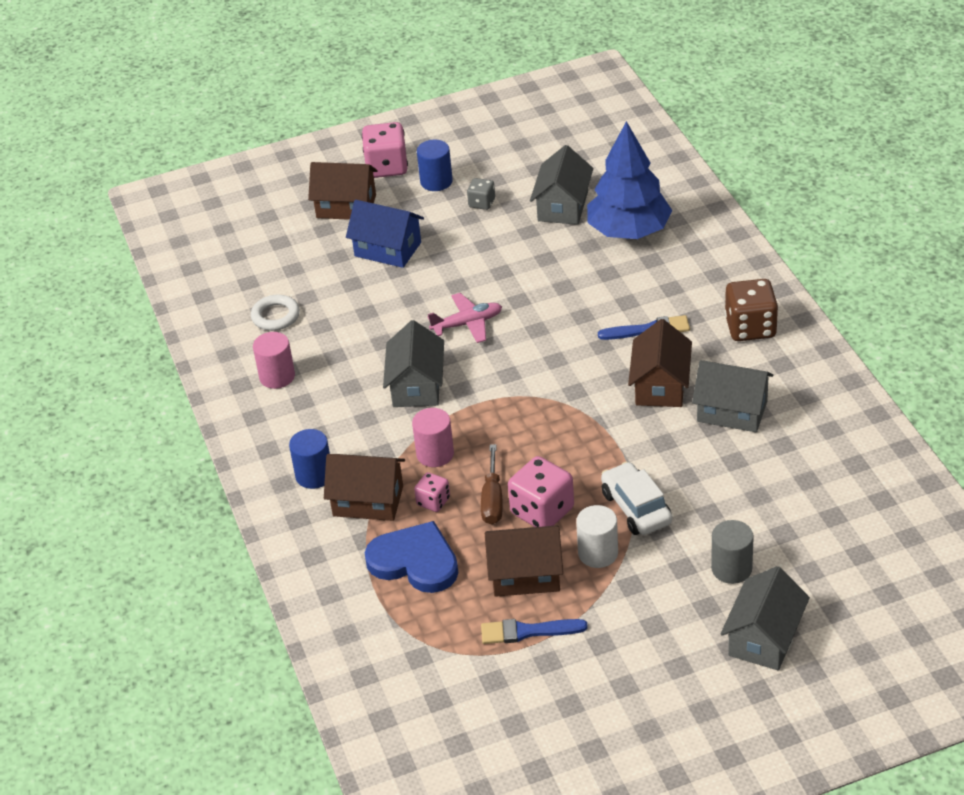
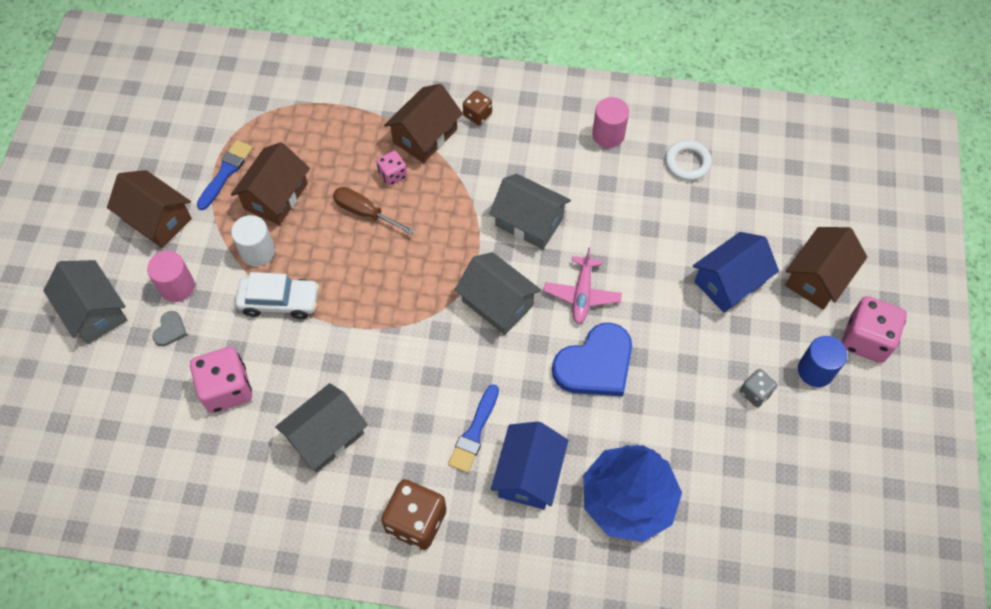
camera: 115 degrees right, 20 degrees up
(314, 475) = (477, 114): blue cylinder -> brown dice
(415, 561) = (343, 137): blue heart -> blue heart (595, 364)
(435, 454) = (441, 198): pink cylinder -> pink cylinder (177, 287)
(542, 511) = (327, 238): pink dice -> pink dice (227, 389)
(563, 206) = (706, 462): grey house -> grey house (497, 303)
(655, 287) = (529, 474): none -> blue house
(660, 385) = (398, 399): brown house -> brown house (157, 219)
(731, 569) = (170, 330): grey cylinder -> grey heart

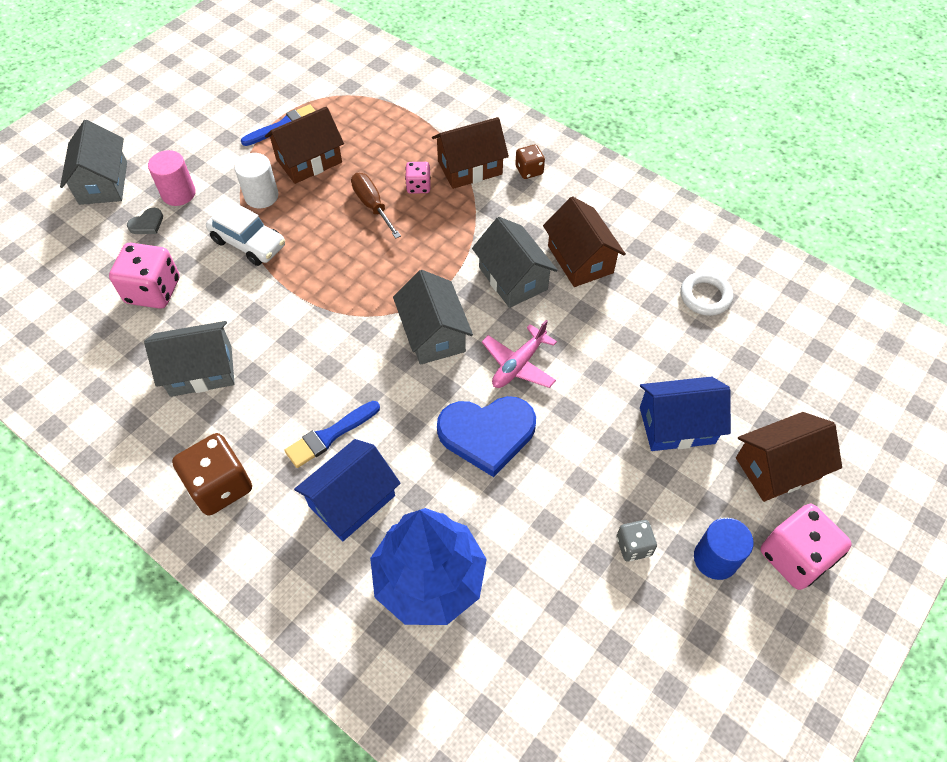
camera: 30 degrees right, 5 degrees down
(157, 219) = (204, 137): brown house -> brown house (580, 259)
(608, 135) = (641, 238): pink cylinder -> none

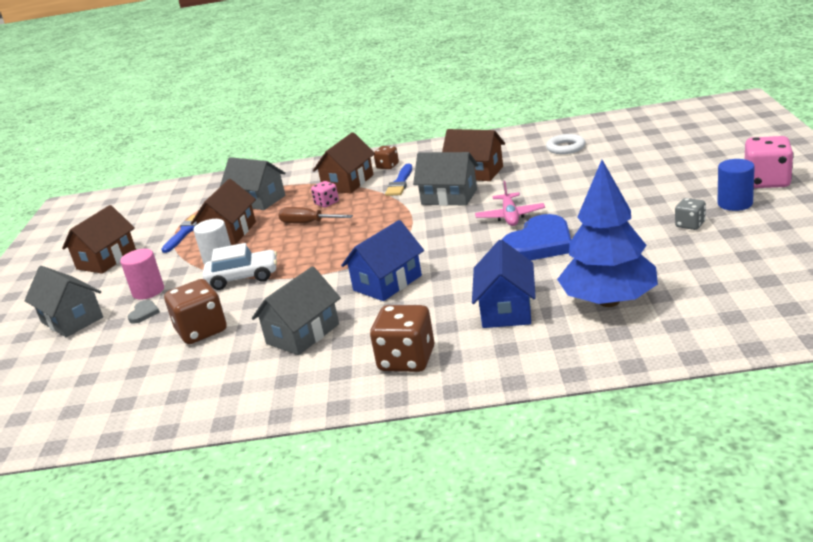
camera: 35 degrees left, 30 degrees down
(153, 291) = (201, 331): pink dice -> brown dice
(330, 435) = (444, 300): blue brush -> blue brush (400, 182)
(433, 334) = (438, 236): grey house -> grey house (258, 200)
(677, 425) = (632, 184): blue house -> blue house (387, 283)
(778, 467) = (705, 166): brown house -> brown house (106, 260)

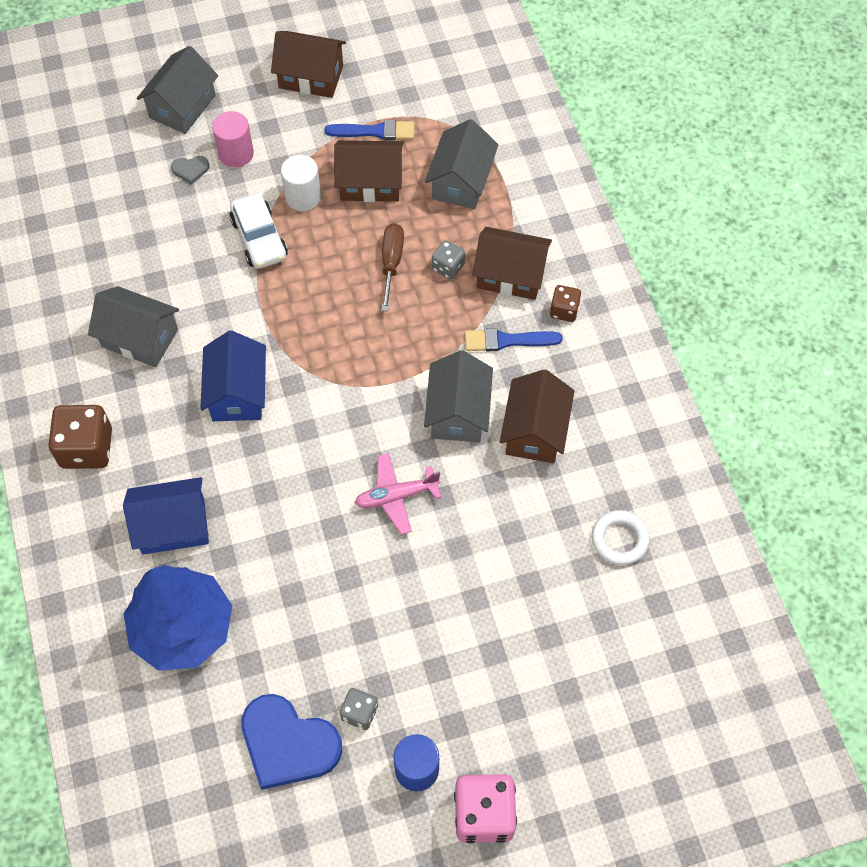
camera: 70 degrees right, 35 degrees up
(201, 331) = (152, 239): brown dice -> none
(326, 203) = (448, 267): pink dice -> grey dice
(387, 283) = (238, 392): blue house -> blue house turned 60 degrees clockwise
(539, 243) = (320, 540): blue heart -> blue heart (288, 744)

